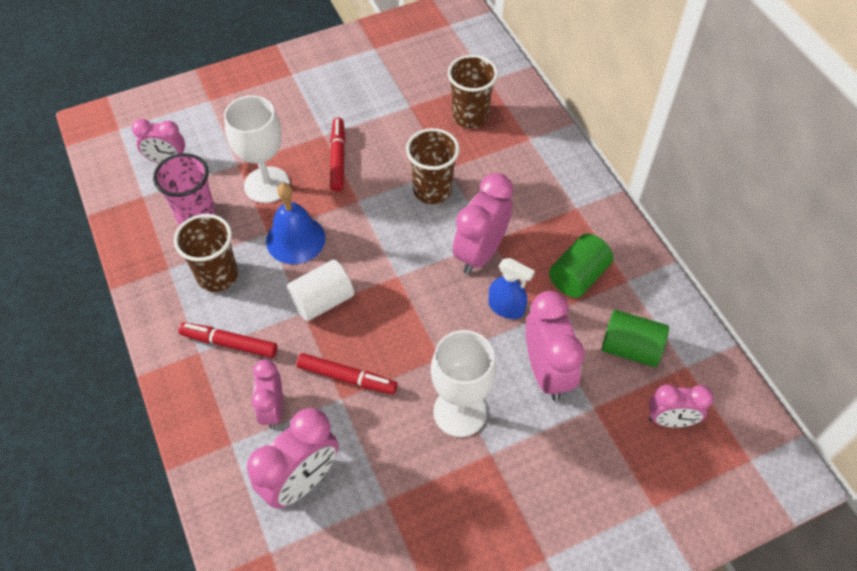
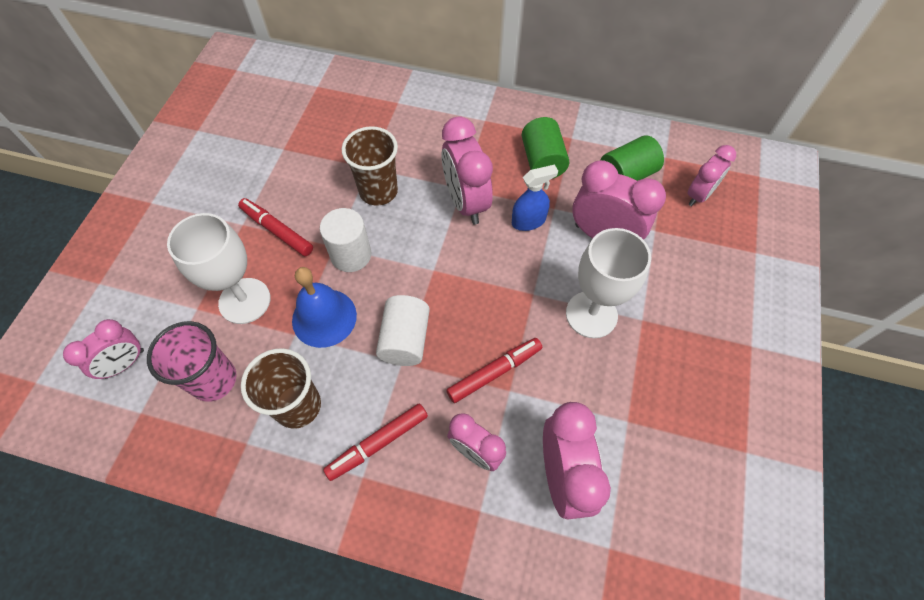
camera: 50 degrees left, 5 degrees up
(360, 216) = (351, 255): none -> white cylinder
(470, 116) = (337, 120): brown cup -> none

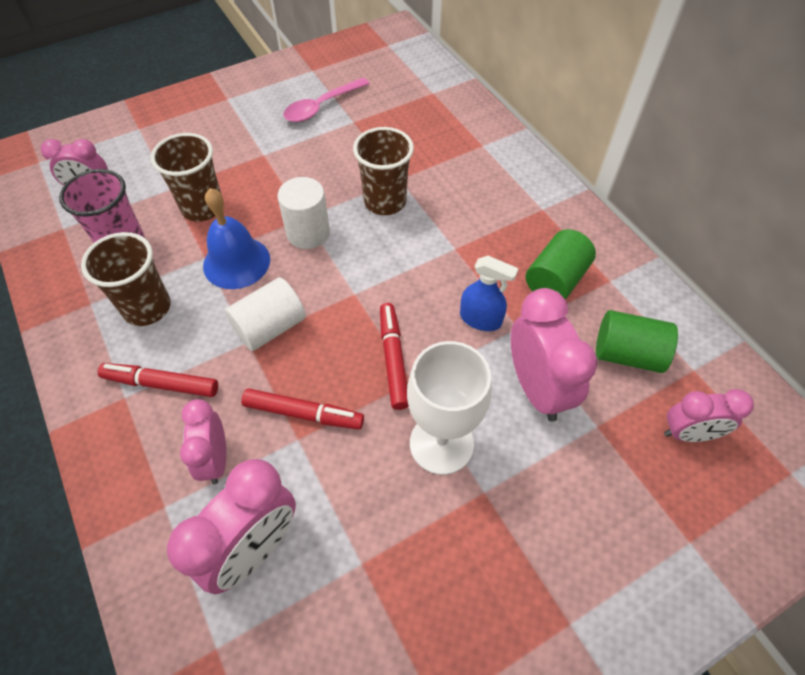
camera: 45 degrees right, 5 degrees down
(243, 154) = (321, 107): none -> pink spoon
(244, 301) = (202, 208): white goblet -> brown cup
(277, 230) = (280, 176): red marker -> red marker (393, 359)
(466, 202) = (444, 262): pink clock -> none

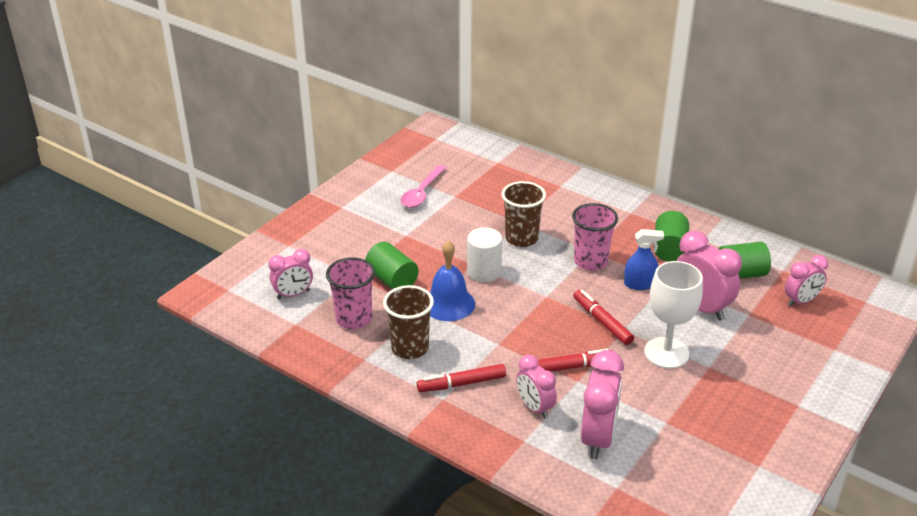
camera: 25 degrees left, 20 degrees down
(202, 208) = (392, 280): brown cup -> green cylinder
(270, 327) = (506, 331): white cylinder -> none
(443, 263) = (590, 261): none -> pink cup

